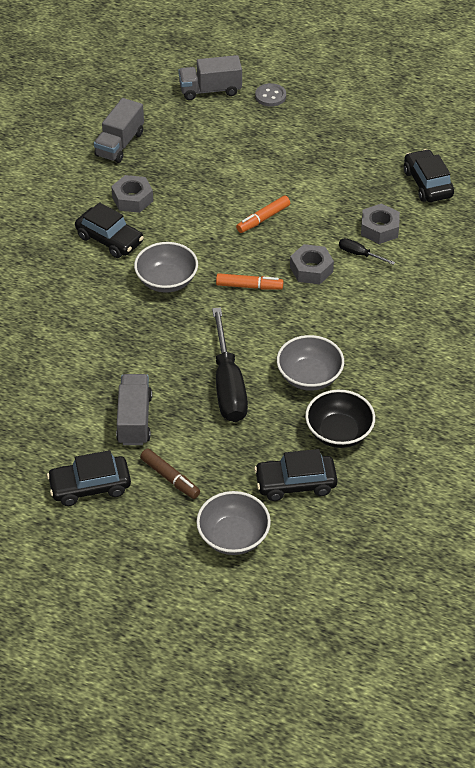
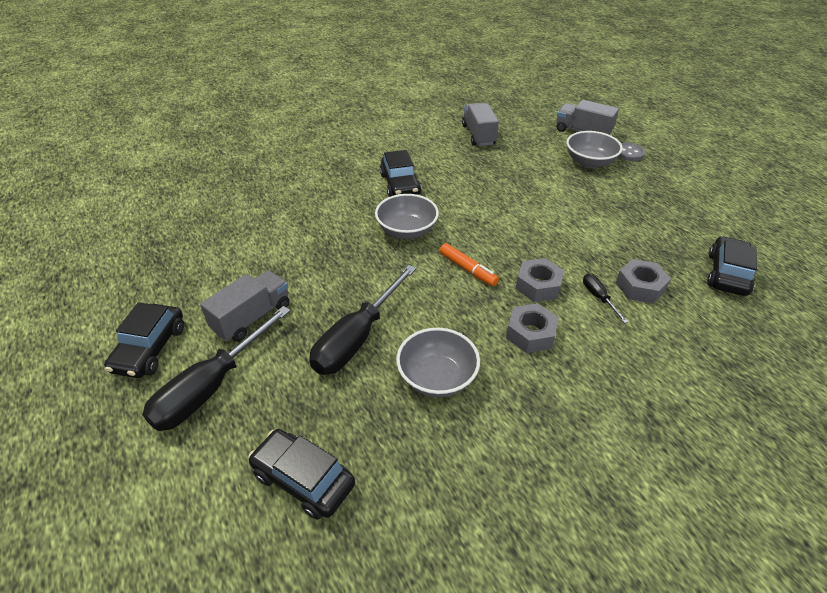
camera: 40 degrees right, 5 degrees down
(90, 486) = (150, 349): black car -> black car turned 105 degrees counterclockwise
(120, 144) = (478, 135): grey truck -> grey truck turned 105 degrees clockwise
(132, 199) = (447, 168): grey nut -> grey nut (530, 334)
(170, 478) = (211, 387): brown marker -> black screwdriver
(233, 536) = (183, 491): grey bowl -> grey bowl (589, 162)
(263, 219) = (535, 227): orange marker -> none
(339, 432) = (405, 455): black bowl -> none

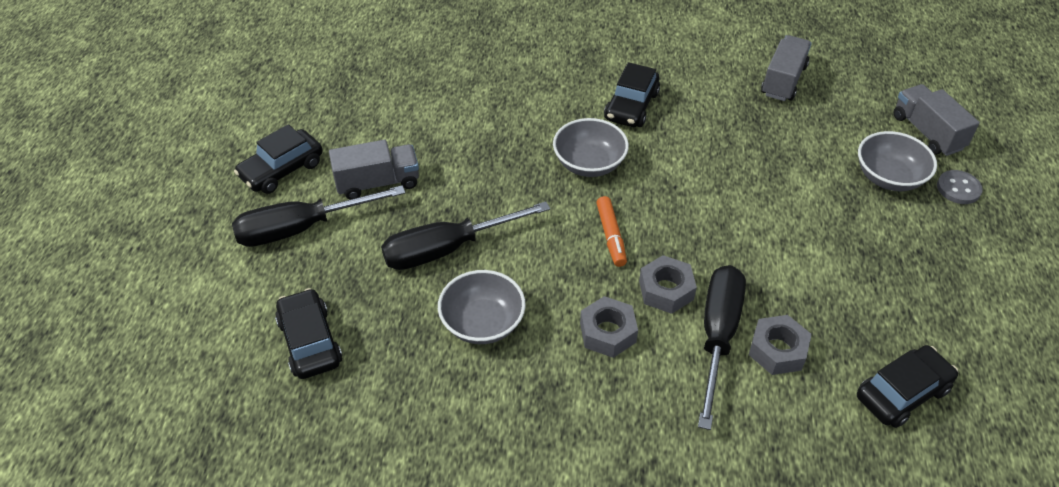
camera: 35 degrees right, 5 degrees up
(598, 297) = (717, 336): black screwdriver -> black screwdriver, size x2.23

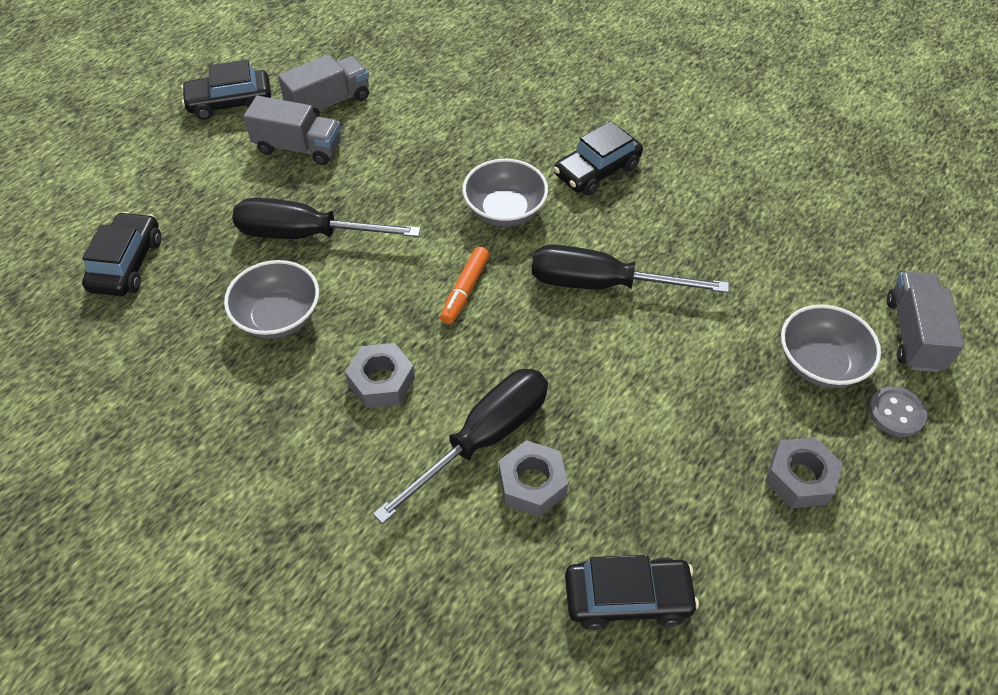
camera: 30 degrees right, 5 degrees up
(302, 228) = (203, 162): black screwdriver -> black screwdriver (602, 284)
(666, 290) = (472, 368): grey nut -> grey nut (799, 478)
(783, 80) = (787, 209): grey truck -> grey truck (329, 102)

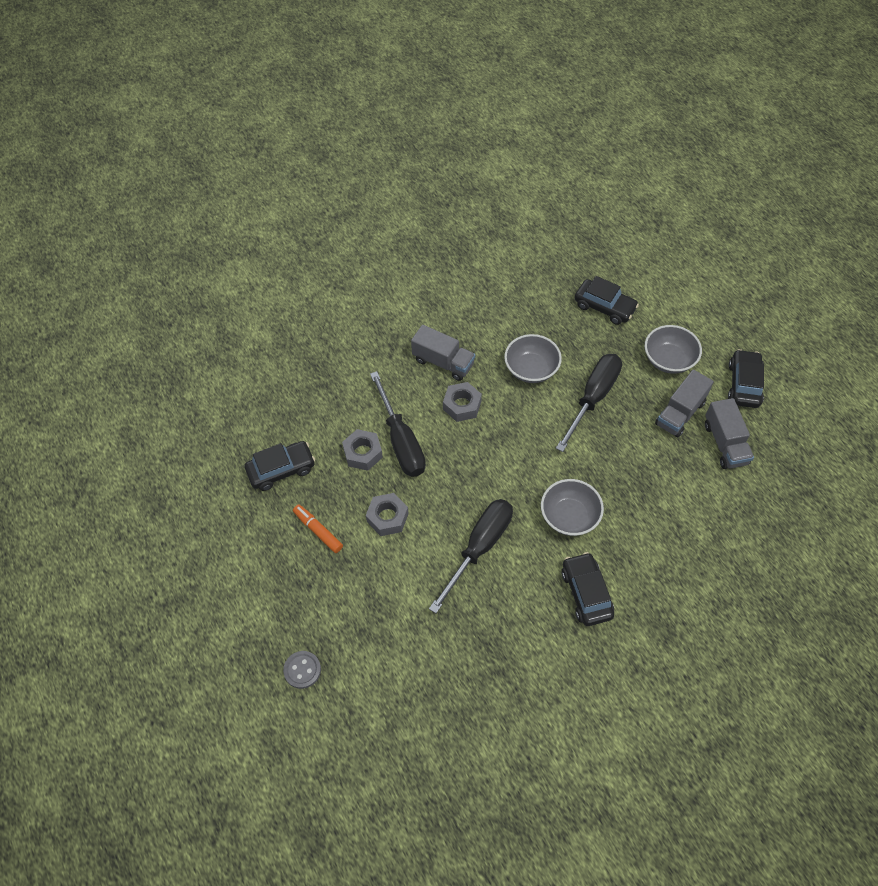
camera: 115 degrees right, 5 degrees up
(465, 290) = (509, 468): orange marker -> orange marker (318, 531)
(627, 598) = (281, 470): black car -> black car turned 135 degrees counterclockwise
(799, 478) = (294, 587): grey nut -> grey nut (387, 517)
(820, 363) = (358, 647): grey bowl -> grey bowl (669, 360)
(913, 334) = (348, 724): grey truck -> grey truck (443, 362)

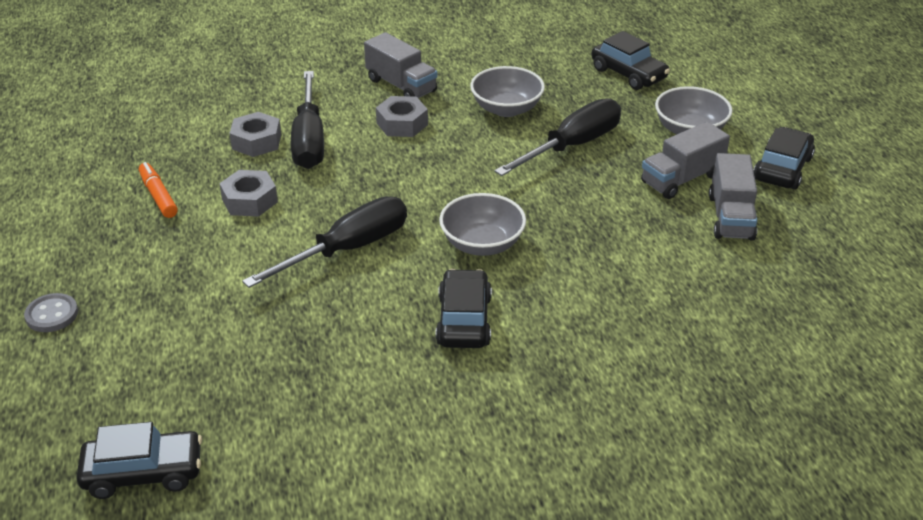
camera: 15 degrees right, 20 degrees down
(281, 470) = (152, 138): black car -> black car (143, 473)

